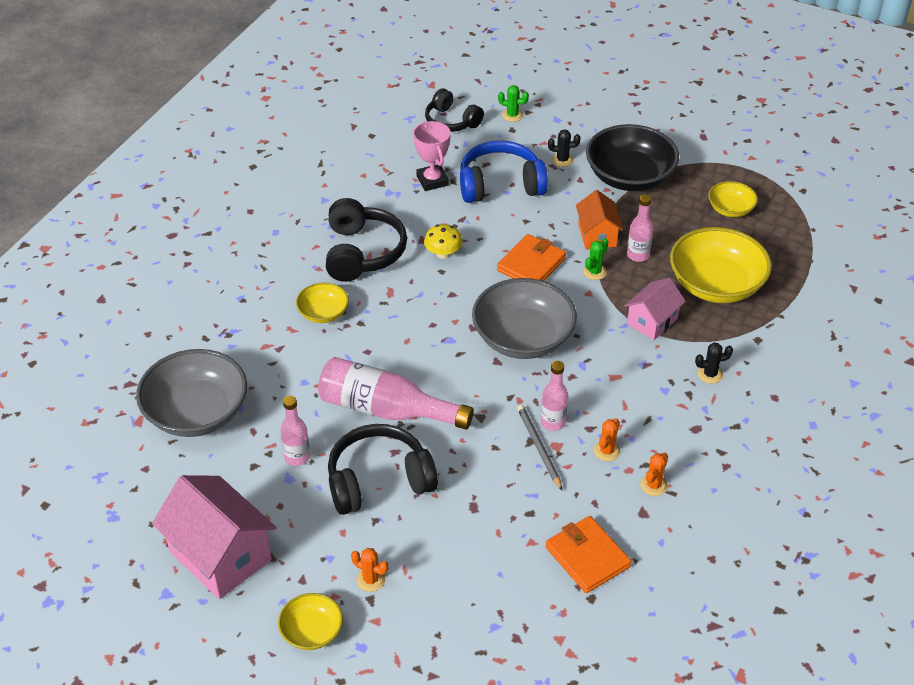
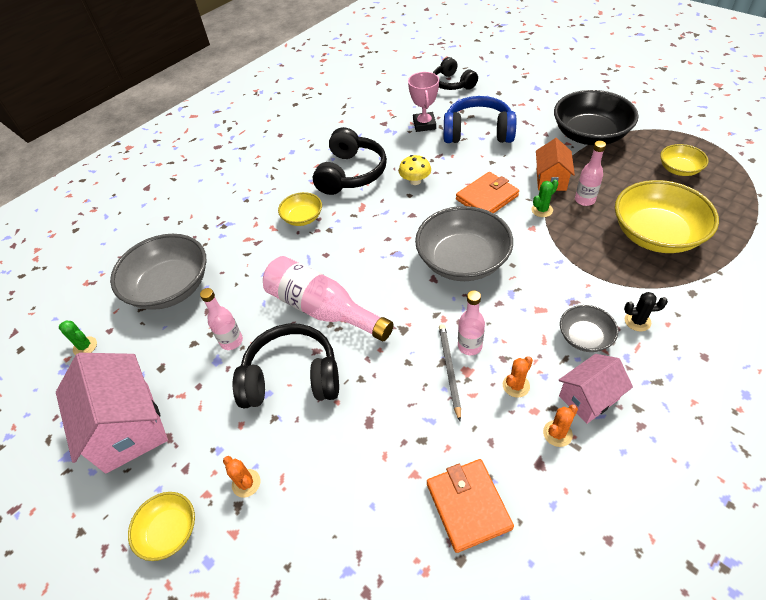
camera: 20 degrees right, 5 degrees up
(512, 115) = (501, 82): green cactus -> green cactus (85, 346)
(562, 160) = (534, 118): black cactus -> none
(652, 321) = (587, 261): pink house -> pink house (588, 397)
(663, 397) = (584, 337): none -> grey bowl

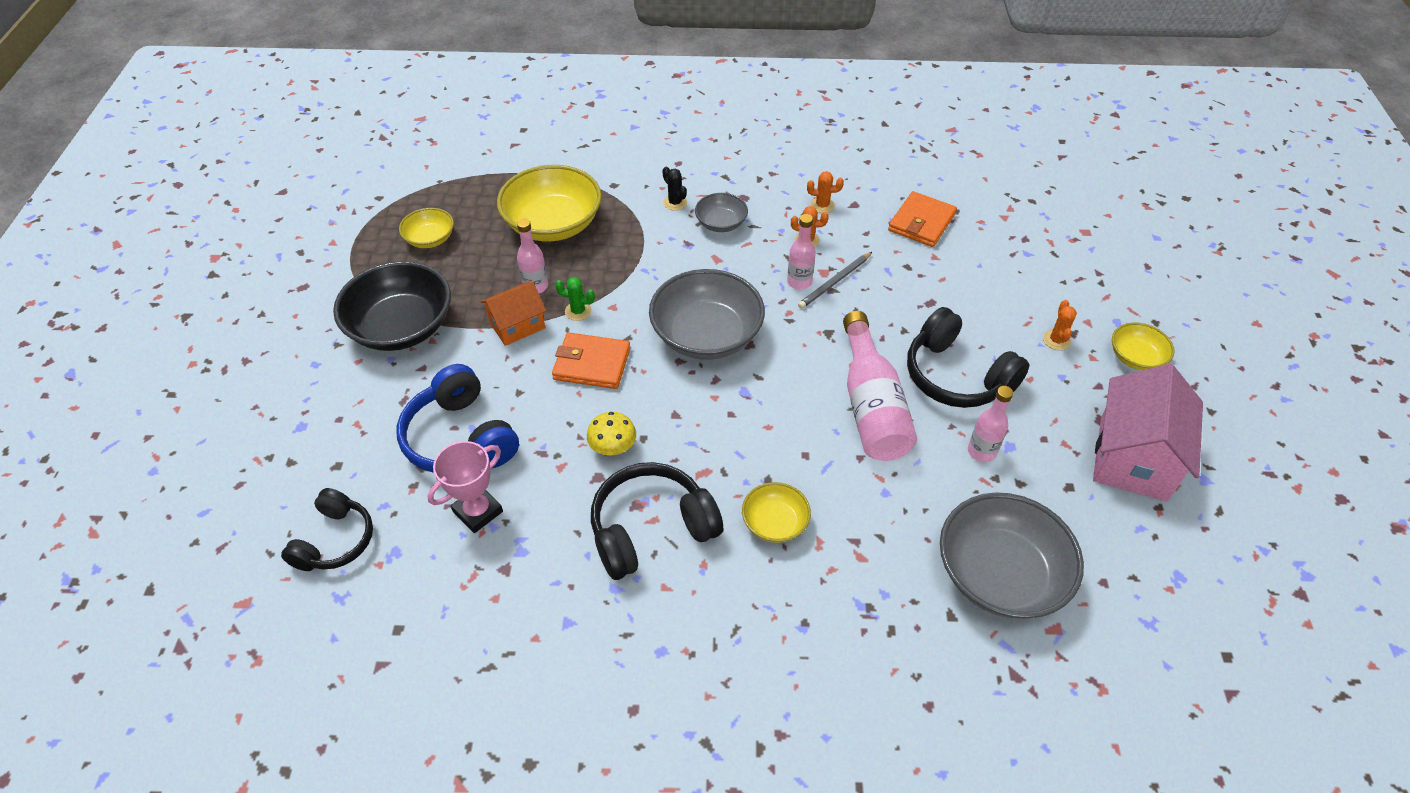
camera: 135 degrees left, 0 degrees up
(85, 346) = (1142, 585): green cactus -> none
(588, 397) = (776, 202): pink house -> none

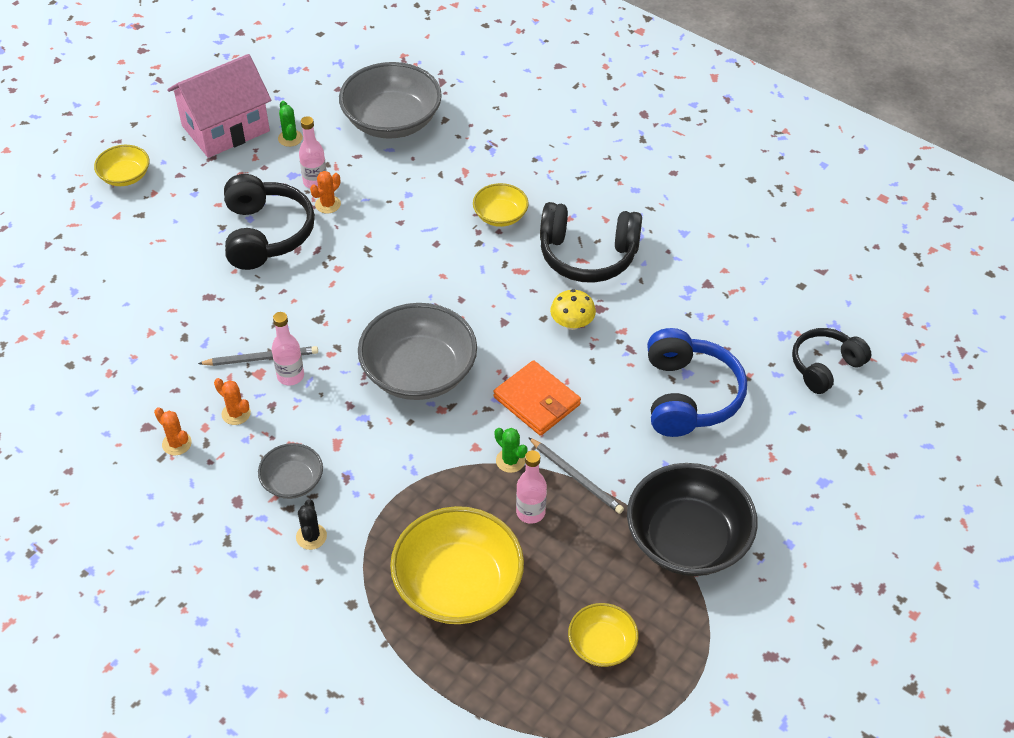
camera: 145 degrees left, 0 degrees up
(478, 511) = (705, 331): pink trophy -> none
(517, 325) = (576, 477): orange house -> grey pencil
(871, 405) = (352, 249): pink bottle -> none
(921, 222) = (115, 370): orange wallet -> none
(1056, 340) = (159, 217): orange cactus -> orange cactus (328, 204)
(1064, 485) = (290, 138): none -> green cactus

